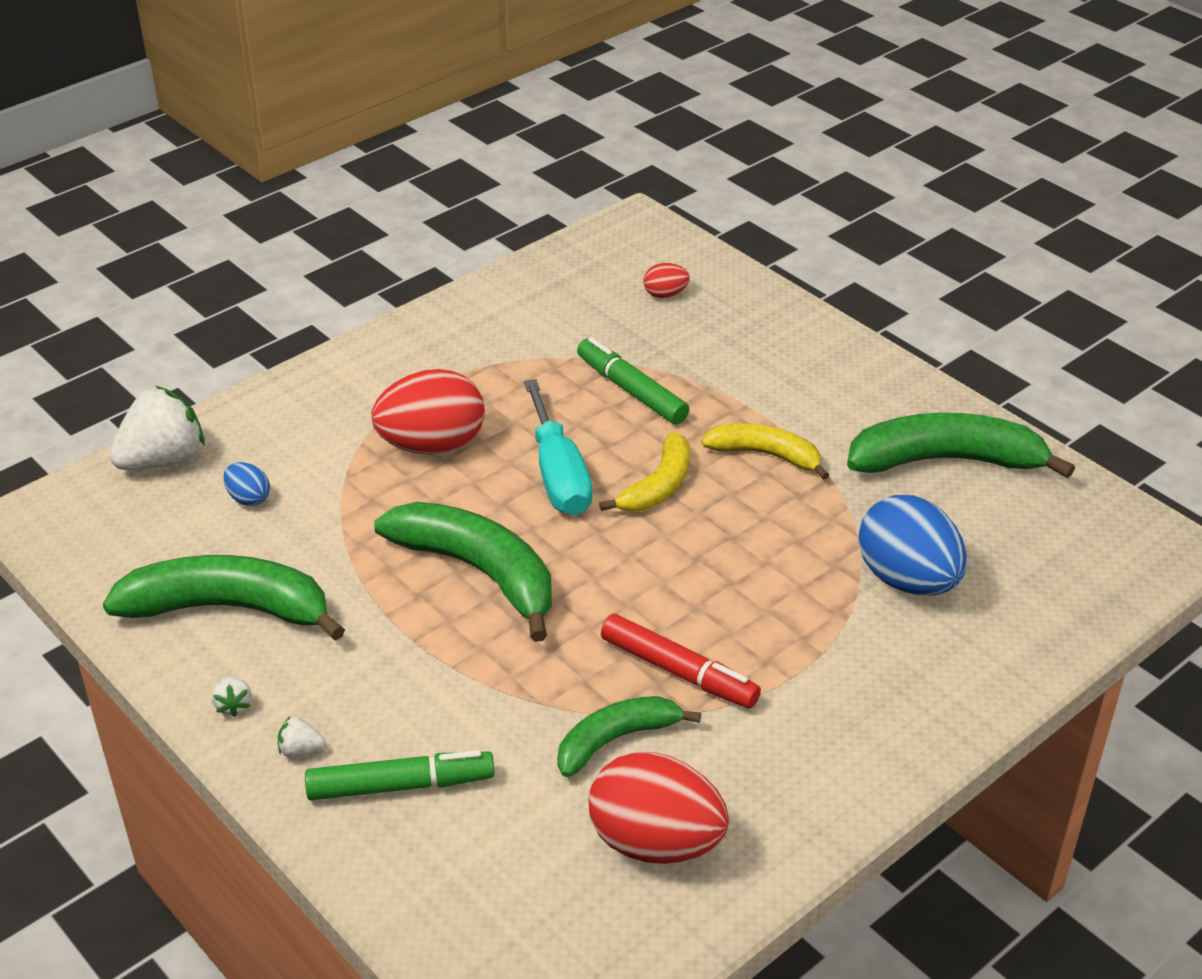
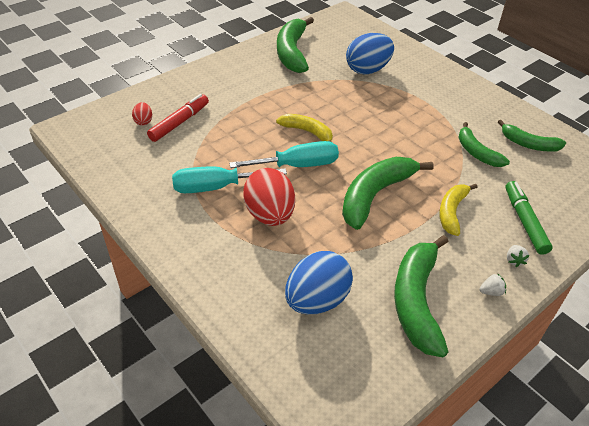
camera: 90 degrees left, 5 degrees up
(163, 459) = (275, 354): white strawberry -> none
(248, 498) = (317, 300): blue egg -> blue egg, size x2.19
(498, 384) = (216, 187): none -> turquoise screwdriver
(631, 390) = (229, 137): green marker -> none
(655, 842) = (528, 144): red egg -> green banana
(679, 671) = (432, 133): red marker -> red marker (179, 122)
(766, 455) = (285, 98): yellow banana -> yellow banana (452, 212)

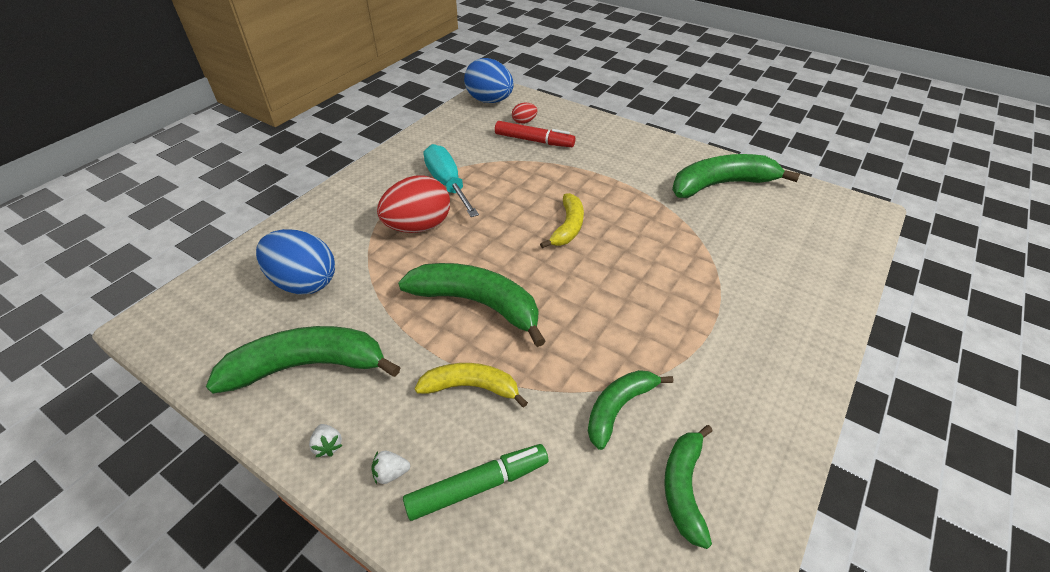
camera: 75 degrees right, 0 degrees up
(298, 165) = (504, 231): turquoise screwdriver -> none
(367, 70) = (741, 257): blue egg -> blue egg (490, 101)

